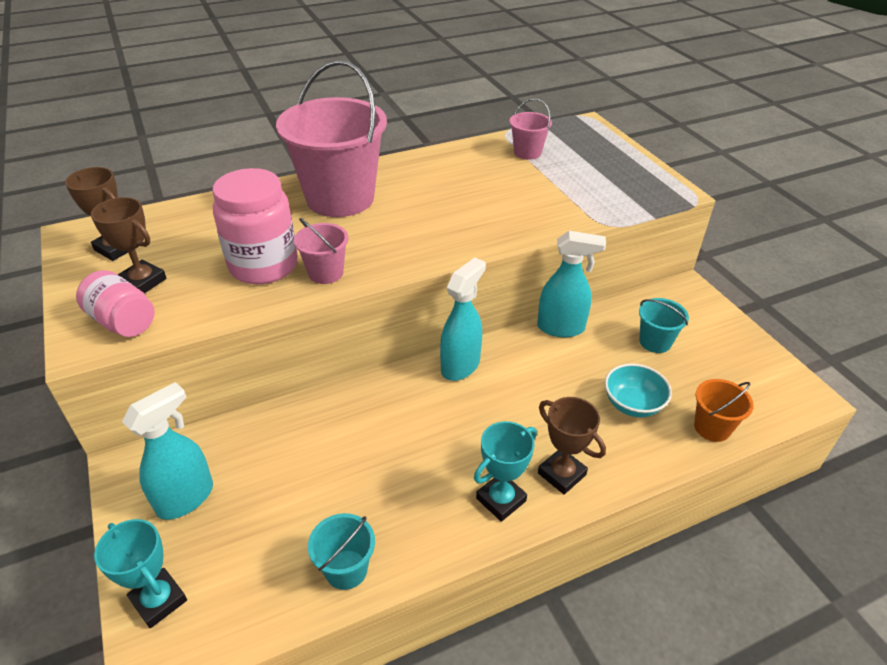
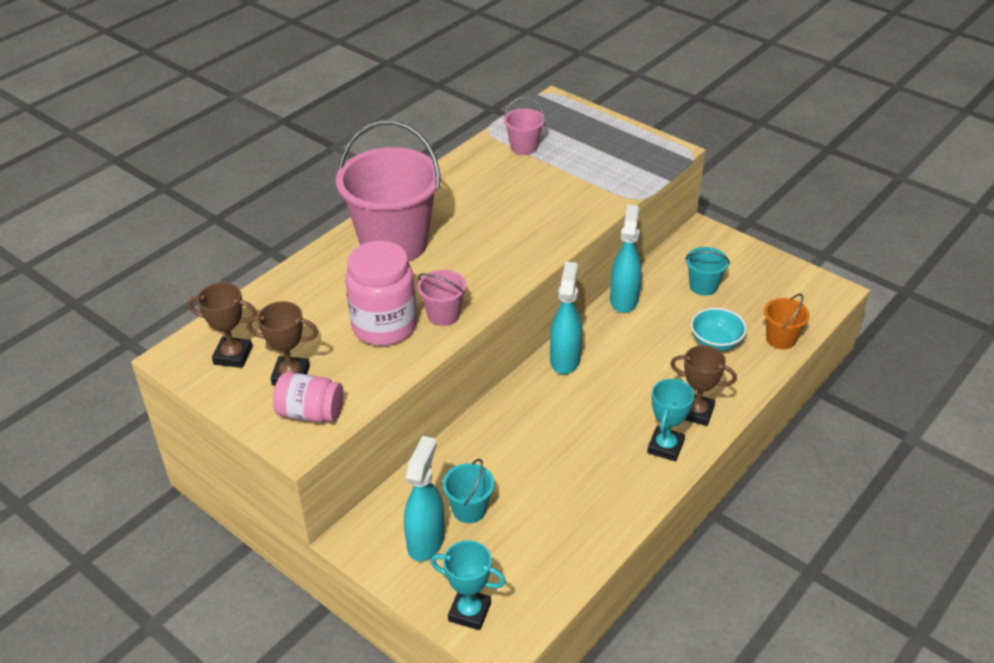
camera: 25 degrees left, 0 degrees up
(346, 569) = (590, 536): turquoise bucket -> turquoise bucket (469, 509)
(561, 328) = (624, 300): turquoise spray bottle -> turquoise spray bottle turned 60 degrees counterclockwise

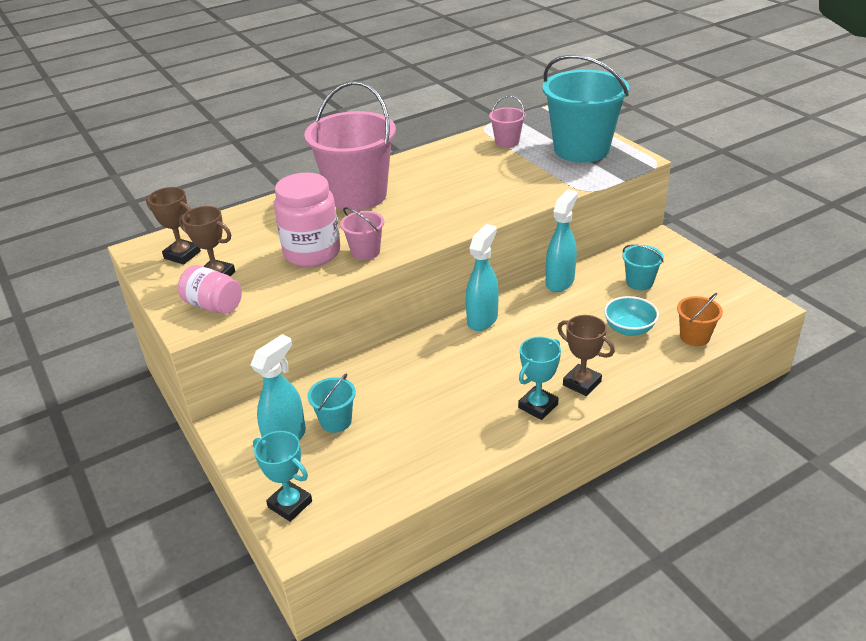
camera: 20 degrees right, 5 degrees down
(608, 146) = (581, 149): none -> turquoise bucket

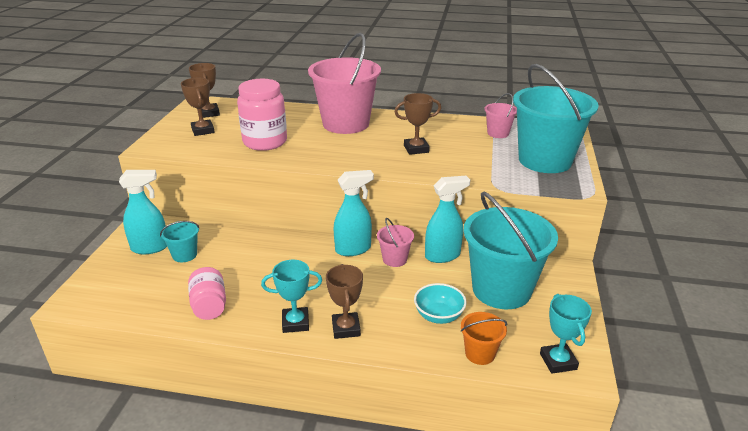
camera: 40 degrees right, 5 degrees down
(213, 305) = (174, 144): pink jar -> pink jar (209, 306)
(290, 504) = (95, 282): turquoise trophy -> turquoise trophy (558, 361)
(365, 252) = (291, 155): pink bucket -> pink bucket (394, 259)
(466, 189) = (416, 149): none -> brown trophy
(639, 282) = (501, 290): turquoise bucket -> turquoise bucket, size x2.23

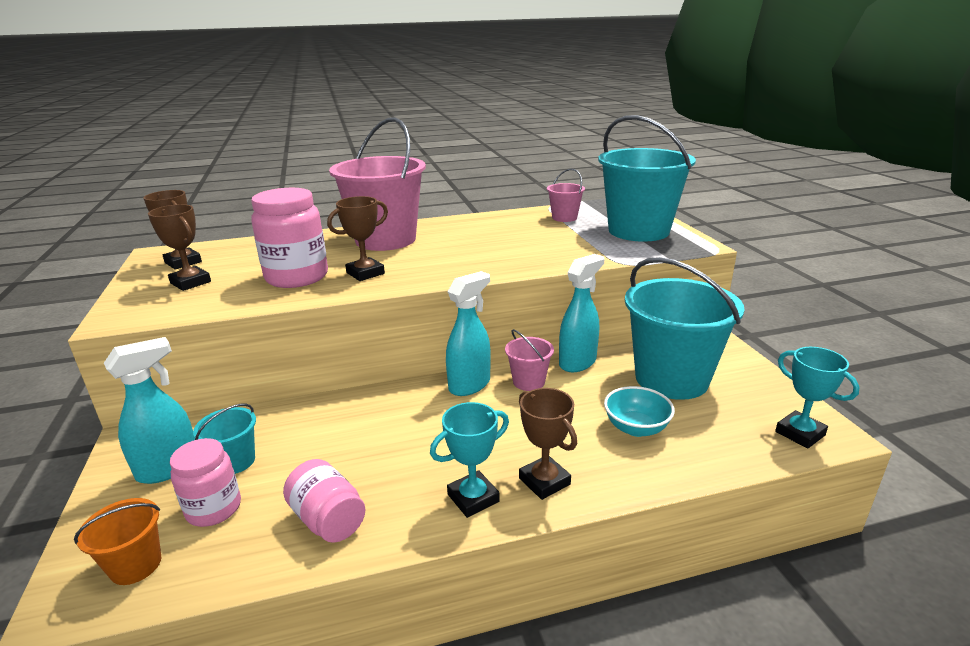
camera: 25 degrees left, 5 degrees down
(158, 279) = (214, 509): none -> pink jar
(416, 149) = (495, 247): brown trophy -> brown trophy (365, 273)
(480, 353) = (719, 454): orange bucket -> orange bucket (136, 565)

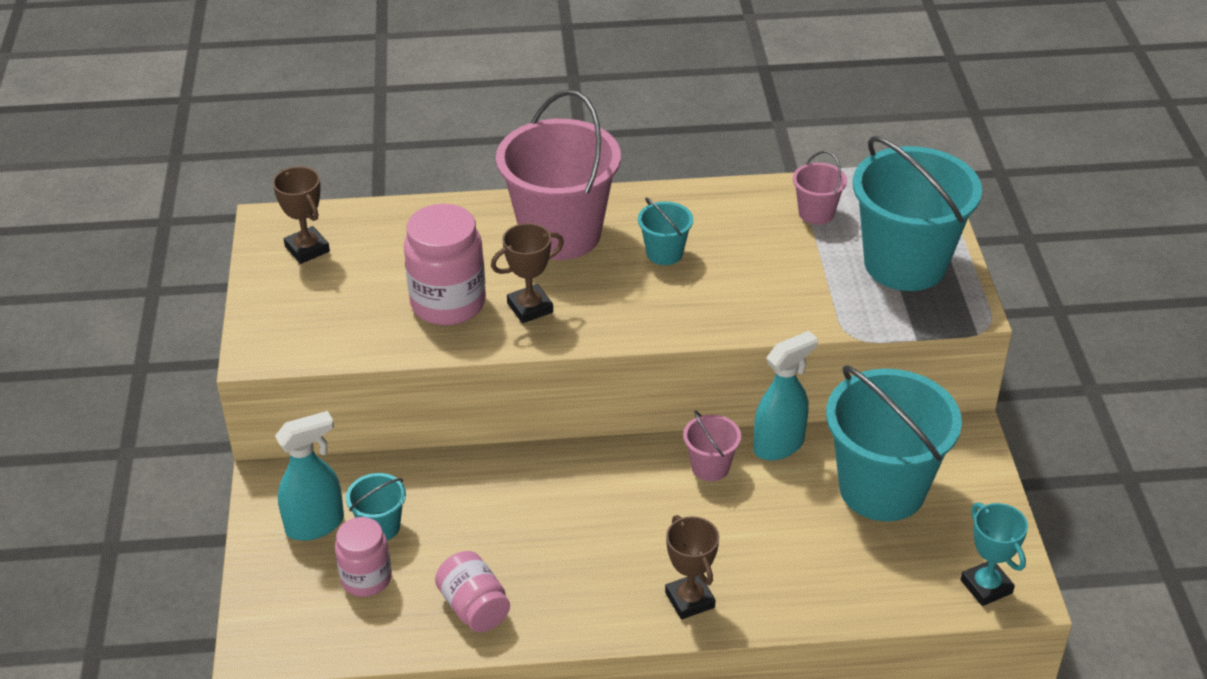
camera: 10 degrees right, 15 degrees up
(136, 565) = (306, 624): orange bucket -> none
(190, 282) = (324, 295): brown trophy -> none
(465, 241) = (664, 253): none -> turquoise bucket
(470, 385) = (640, 461): turquoise spray bottle -> none
(473, 498) = (614, 607): turquoise trophy -> none
(636, 428) = (809, 551): turquoise bowl -> none

